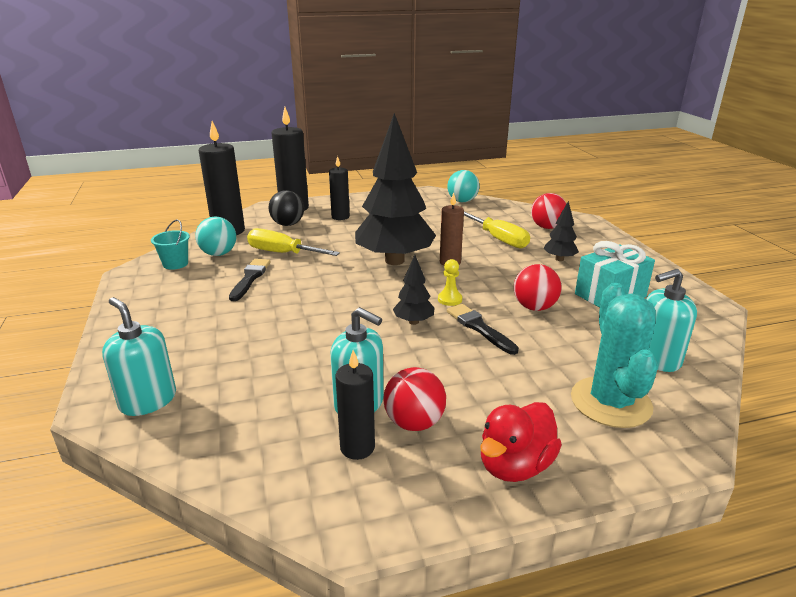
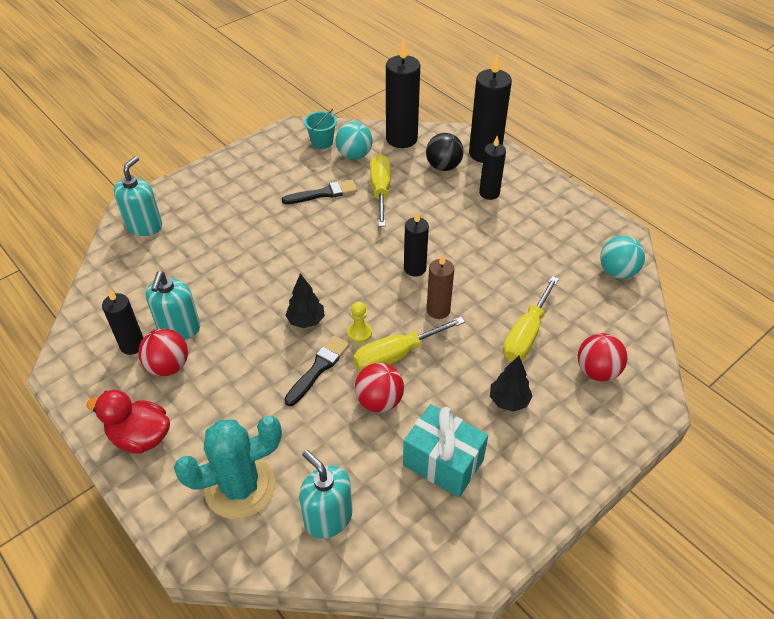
camera: 65 degrees right, 20 degrees up
(394, 260) = (415, 268): black tree -> black candle
(487, 289) = (396, 355): none -> yellow screwdriver

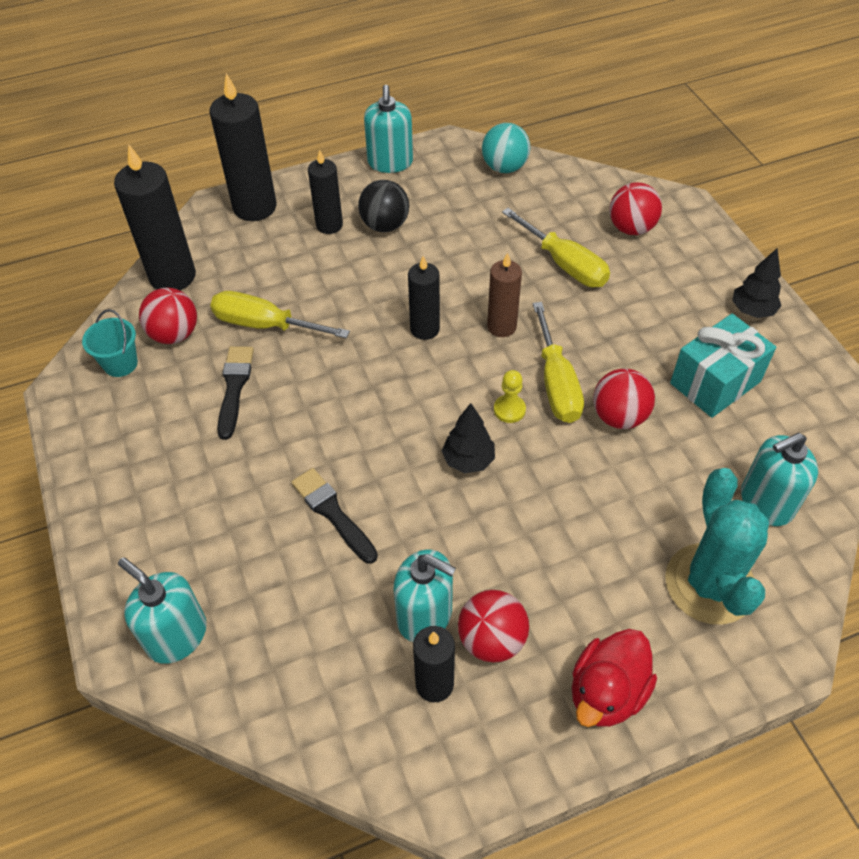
camera: 70 degrees left, 5 degrees up
(318, 368) = (552, 464): black brush -> black brush (332, 513)
(354, 155) = (174, 334): turquoise ball -> red ball
(443, 166) = (255, 251): black ball -> black ball (385, 225)
(509, 401) = (649, 306): black tree -> black tree (752, 310)
(576, 205) = (390, 162): none -> turquoise soap dispenser

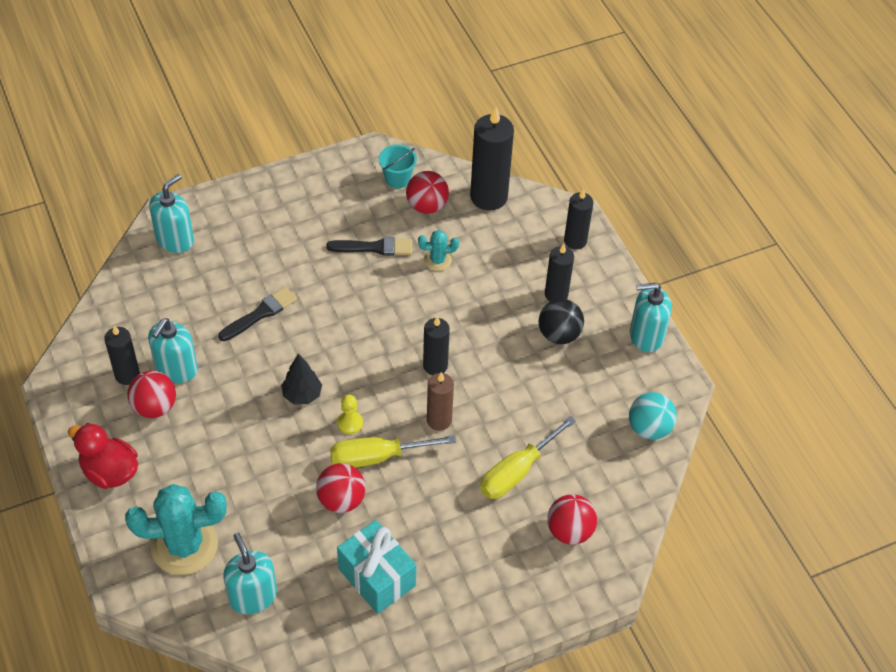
camera: 85 degrees right, 0 degrees up
(255, 207) = (575, 241): black candle -> black candle, size x0.60
(265, 325) = (437, 260): yellow screwdriver -> turquoise cactus
(752, 310) = (463, 621): black tree -> none

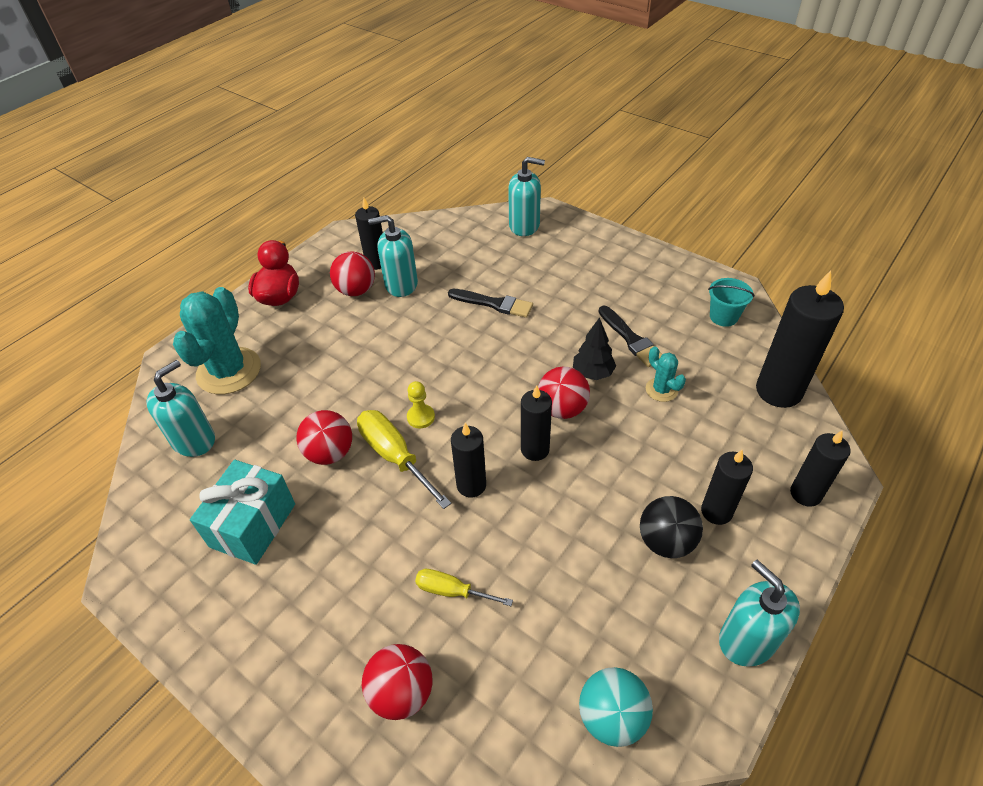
camera: 65 degrees right, 5 degrees down
(184, 545) = (229, 371): turquoise cactus -> turquoise cactus turned 45 degrees clockwise
(302, 395) = (429, 369): black tree -> black tree (592, 373)
(427, 206) = (716, 351): red ball -> red ball (562, 409)
(439, 420) = (471, 485): brown candle -> black candle
(517, 471) = (452, 591): yellow screwdriver -> yellow screwdriver, size x0.61

